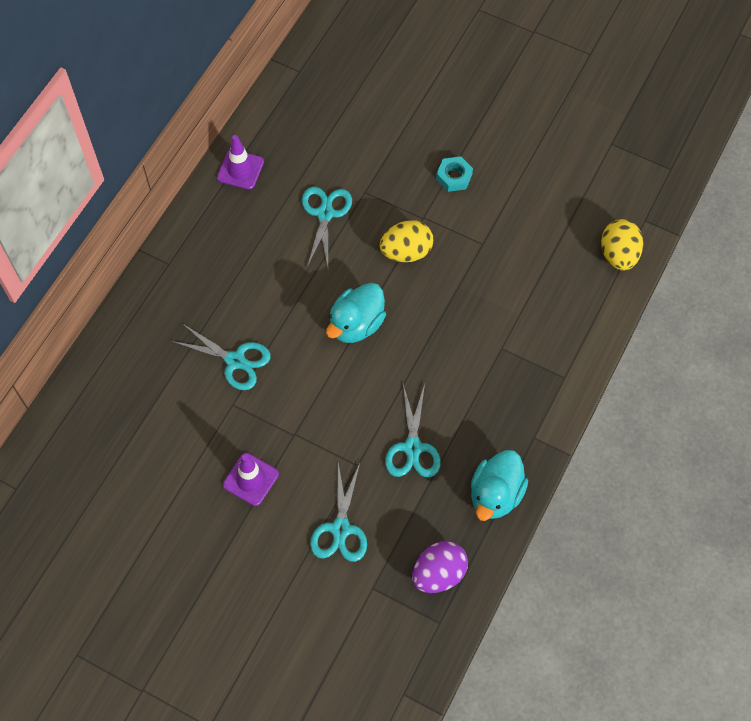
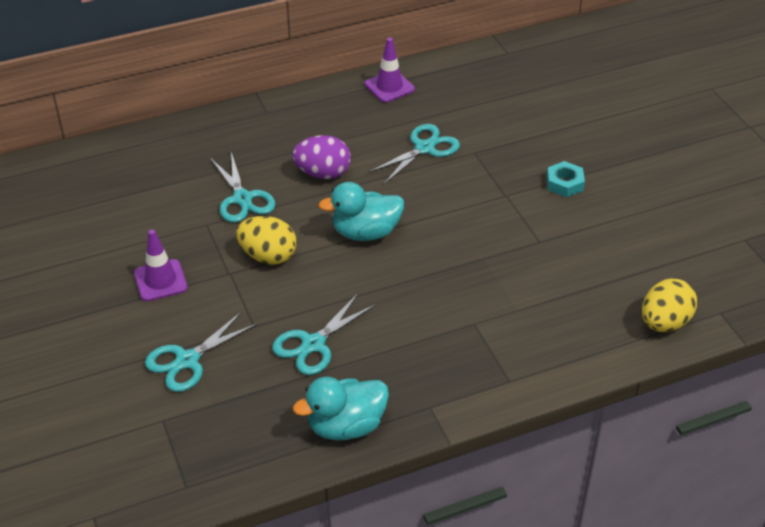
camera: 40 degrees right, 20 degrees down
(406, 252) = (464, 209): yellow egg -> yellow egg (268, 256)
(438, 573) = (228, 449): purple egg -> purple egg (323, 173)

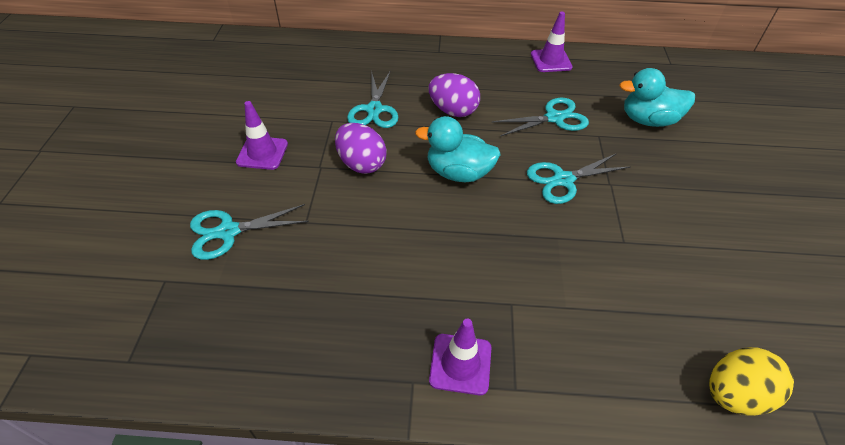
camera: 25 degrees right, 5 degrees up
(268, 256) = (361, 164): yellow egg -> purple egg
(313, 344) = (344, 261): turquoise scissors -> turquoise scissors (563, 180)
(346, 426) = (316, 364): turquoise duck -> turquoise duck (648, 120)
(459, 381) = (460, 364): none -> purple traffic cone
(564, 183) = (676, 193): turquoise nut -> none

